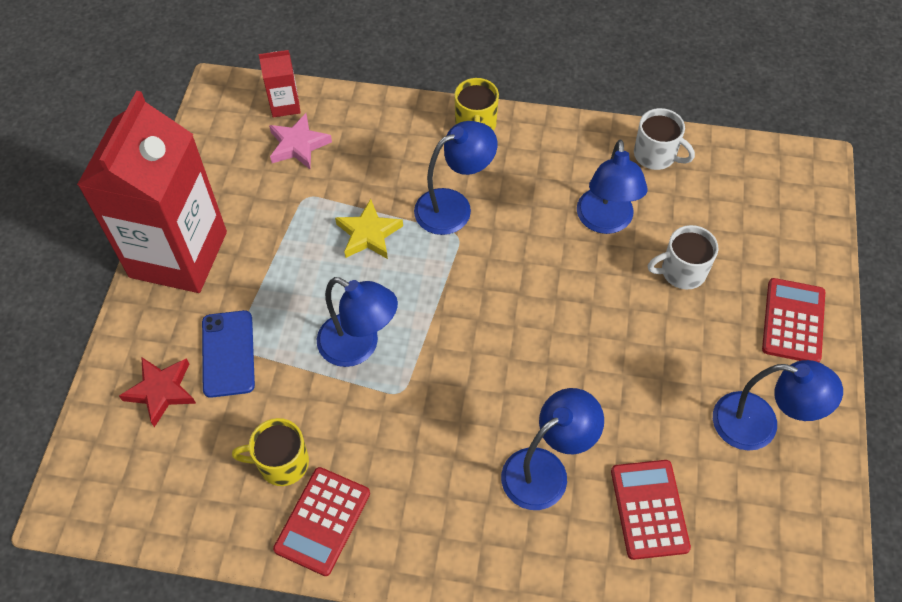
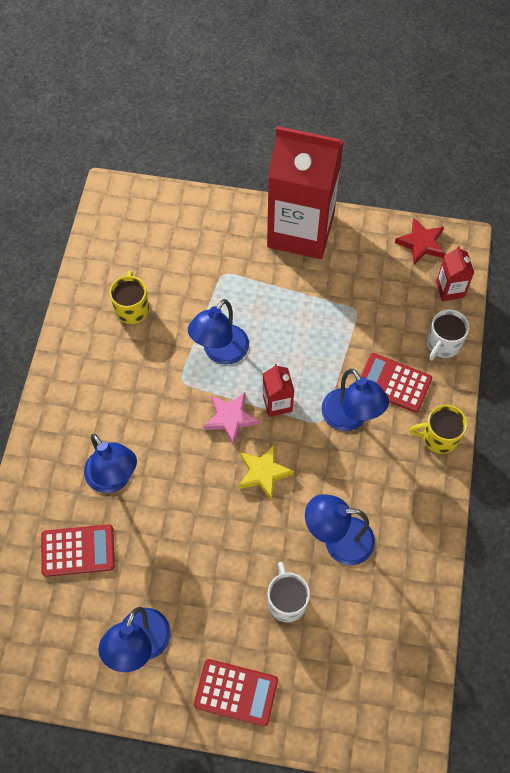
camera: 90 degrees right, 5 degrees up
(161, 391) = (189, 233): red star -> red star (421, 244)
(228, 353) = (217, 269): blue phone -> none
(298, 145) = (408, 301): pink star -> pink star (230, 418)
(323, 521) = (89, 335): red calculator -> red calculator (394, 383)
(368, 234) = (321, 356): yellow star -> yellow star (263, 473)
(433, 281) = (277, 403): none -> red carton
(656, 155) = (414, 592): white mug -> white mug (443, 344)

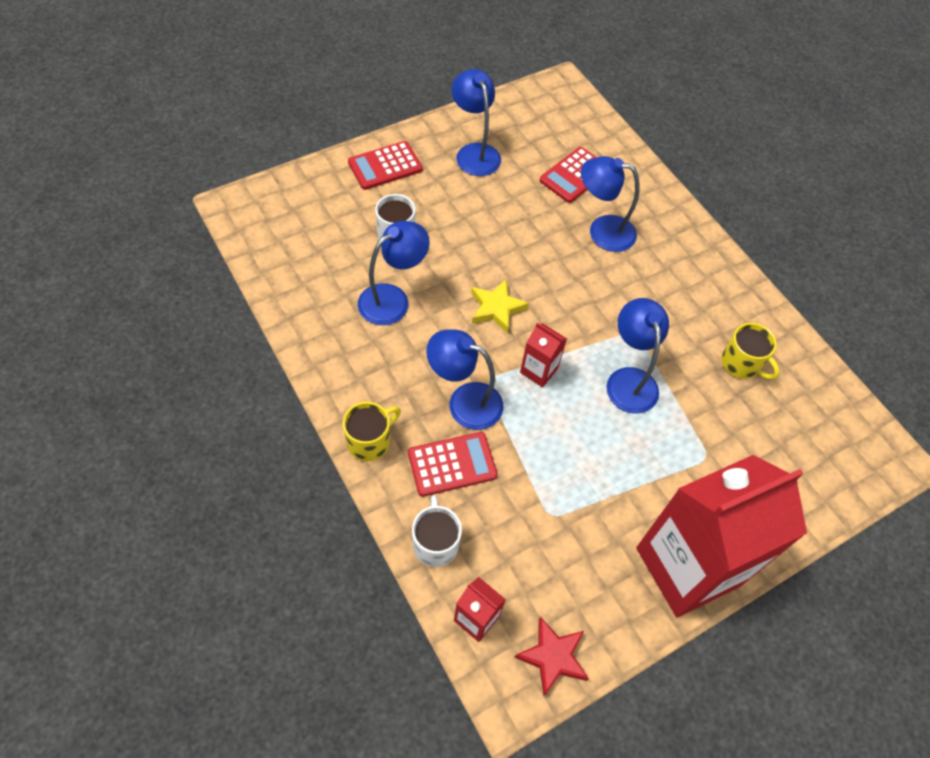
camera: 135 degrees right, 5 degrees down
(230, 418) = (564, 331): pink star -> none

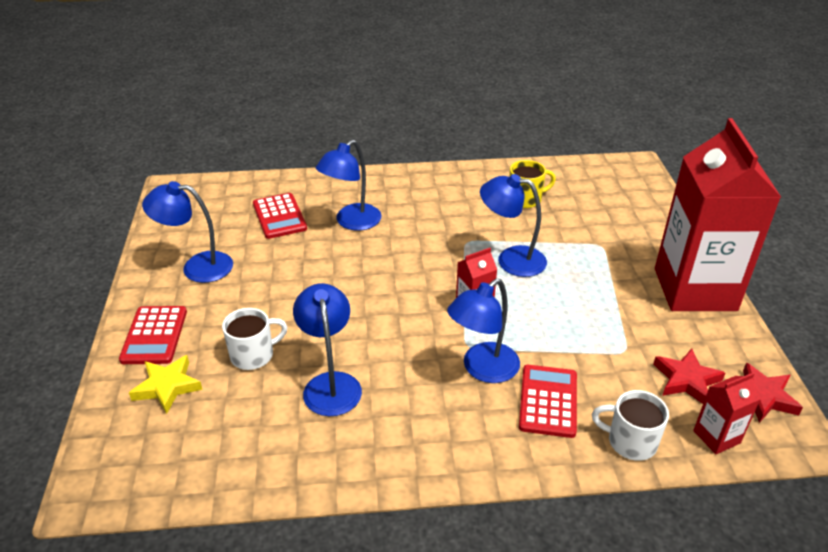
camera: 60 degrees left, 20 degrees down
(370, 441) = (495, 458): yellow mug -> none
(496, 308) = (390, 313): yellow star -> yellow star (167, 386)
(539, 579) = (686, 380): none -> red star

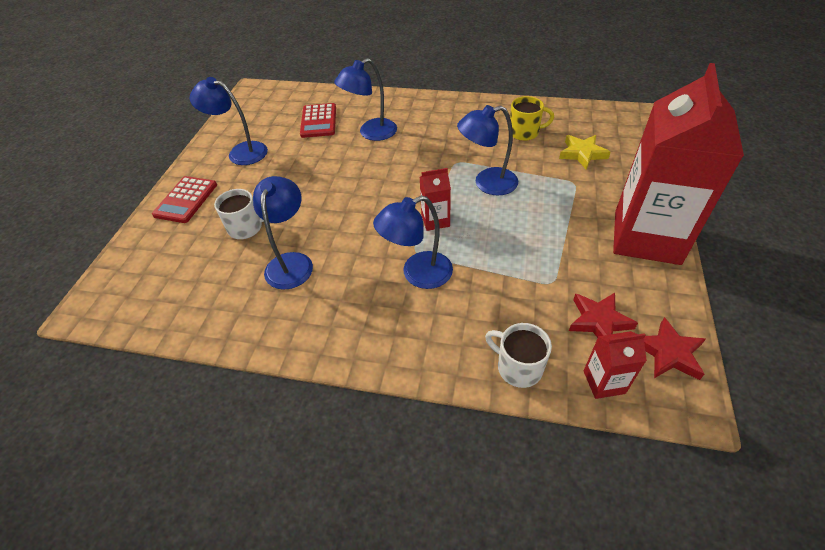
camera: 20 degrees right, 10 degrees up
(167, 386) = (175, 241): yellow star -> yellow star (582, 154)
(511, 260) = (487, 183): blue lamp -> blue lamp turned 45 degrees counterclockwise
(548, 401) = (460, 314): red calculator -> none

